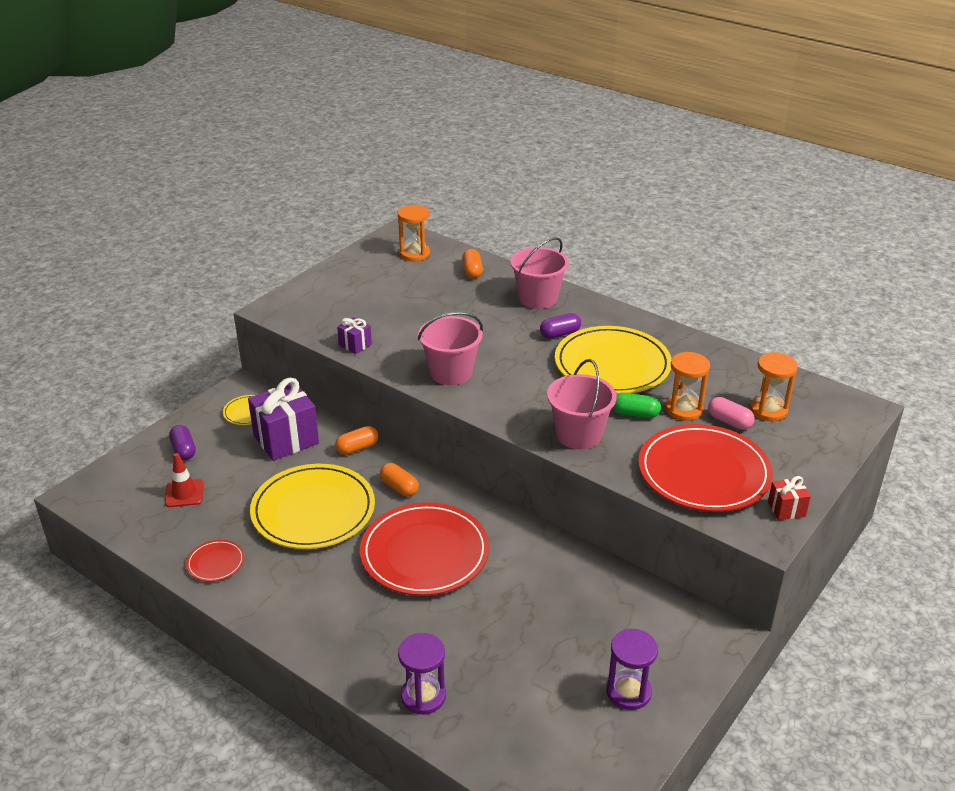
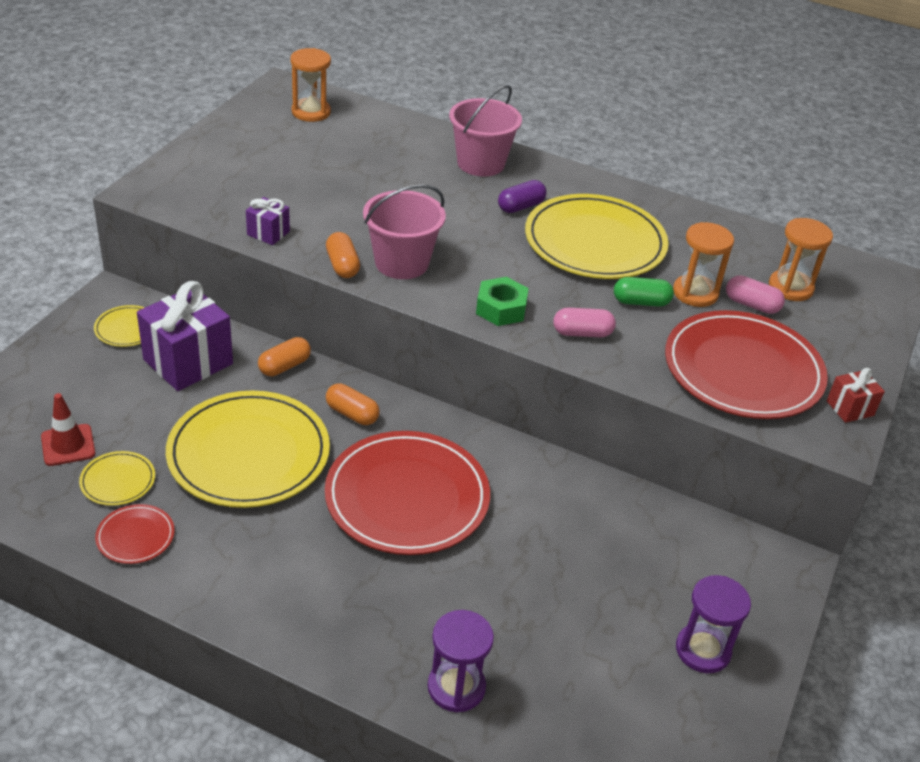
camera: 15 degrees left, 5 degrees up
(183, 450) = (52, 386): purple capsule -> none
(213, 522) = (118, 481): none -> yellow plate
(472, 271) = (390, 132): orange capsule -> orange capsule (342, 265)
(519, 412) = (501, 309): none -> green nut
(578, 435) = (582, 333): pink bucket -> pink capsule

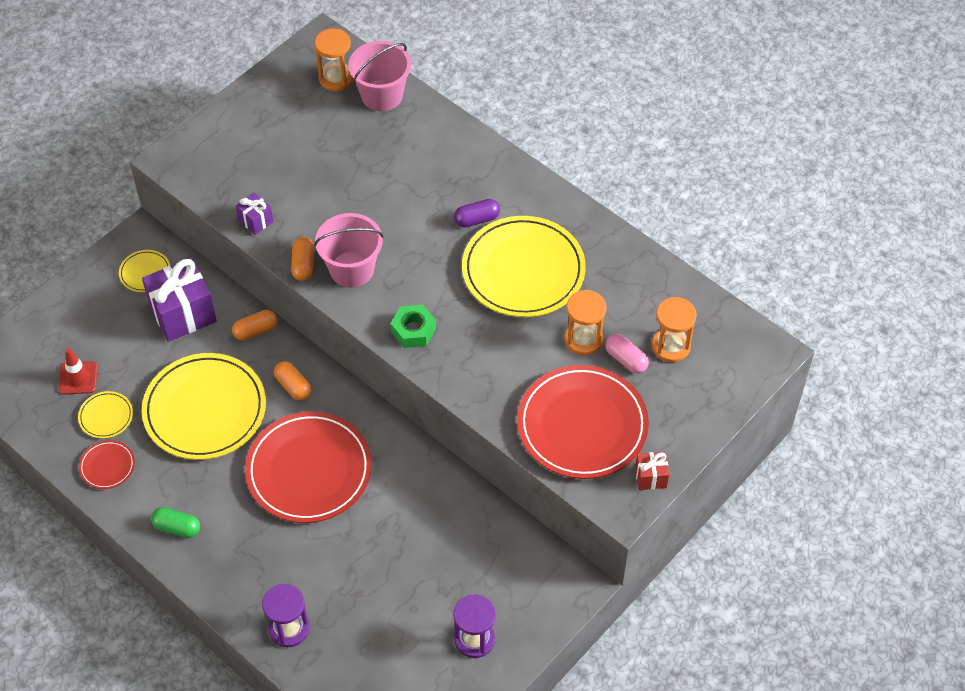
camera: 20 degrees right, 15 degrees up
(480, 163) = (463, 162): pink bucket -> pink bucket (382, 95)
(582, 333) = (468, 366): pink capsule -> none
(641, 302) = (532, 342): green capsule -> green capsule (177, 527)

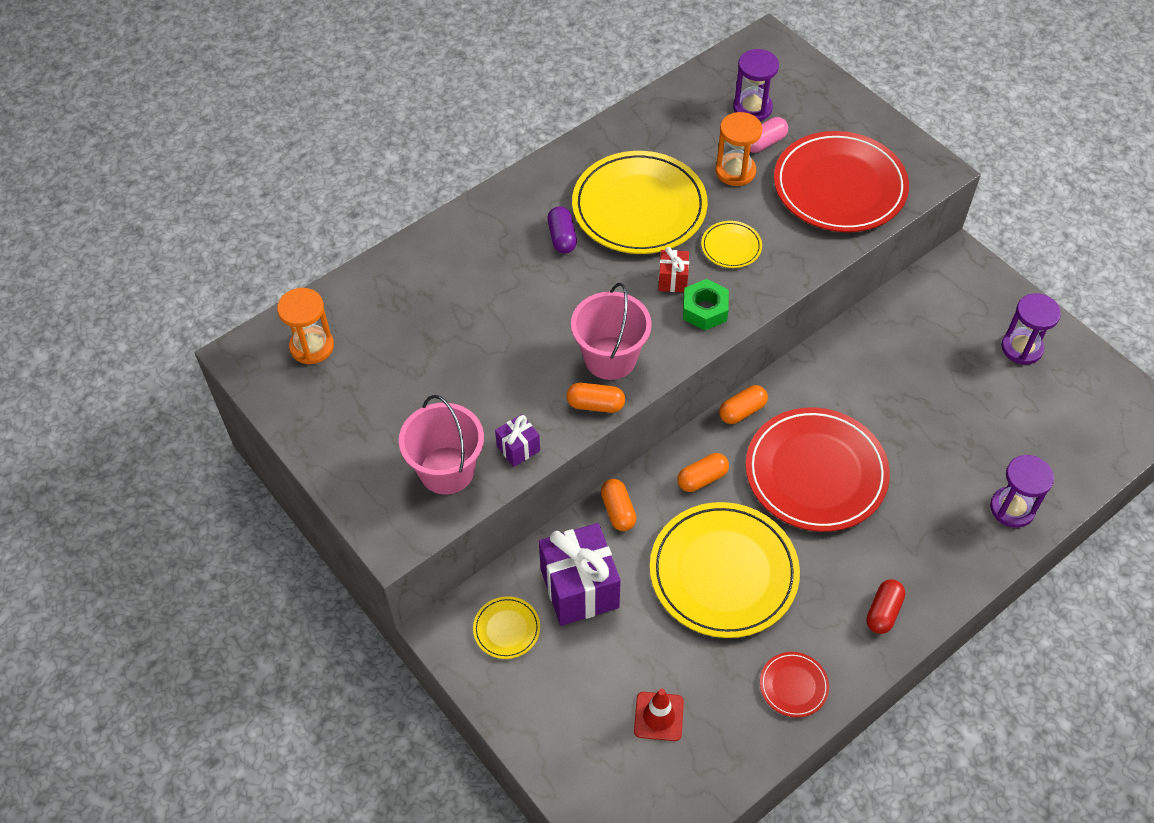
camera: 80 degrees left, 0 degrees up
(106, 416) = (721, 684): yellow plate -> yellow plate (731, 246)
(177, 527) = (883, 612): green capsule -> red capsule
(366, 409) = (742, 411): none -> orange capsule
(382, 95) = (354, 304): pink bucket -> pink bucket (446, 470)
(650, 477) = (902, 145): red gift -> red gift (672, 280)
(671, 346) = (752, 108): orange hourglass -> purple hourglass

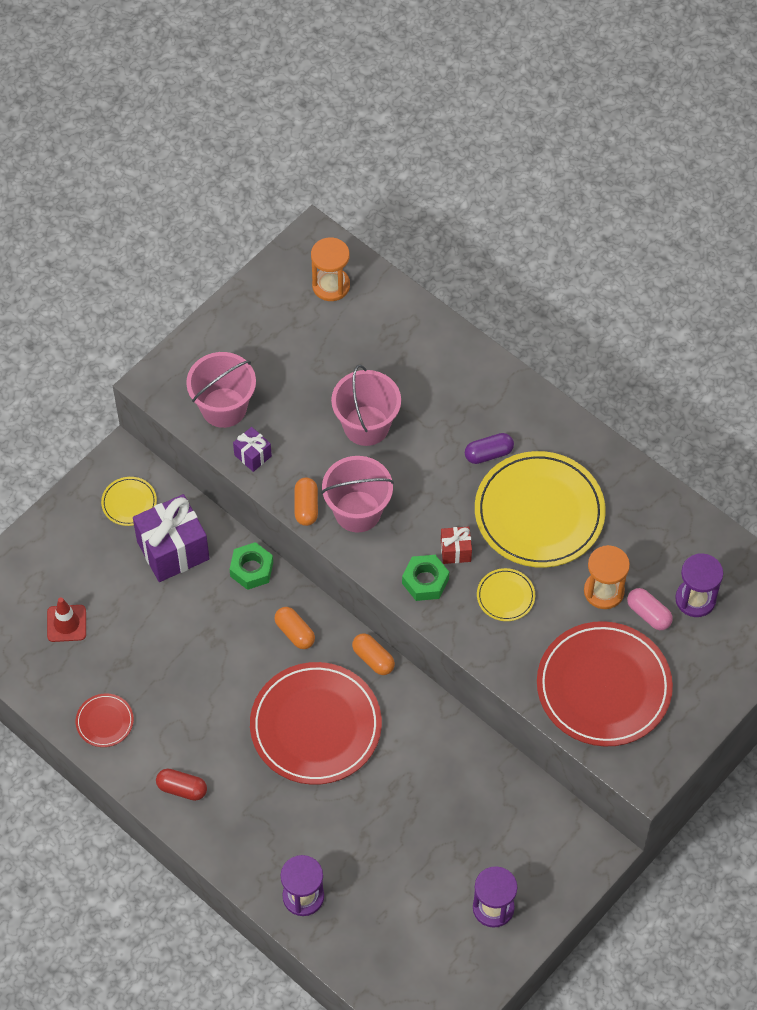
camera: 80 degrees right, 5 degrees up
(504, 337) = (366, 425): none -> pink bucket
(618, 511) = (251, 569): orange capsule -> green nut
(723, 572) = (203, 659): yellow plate -> none

